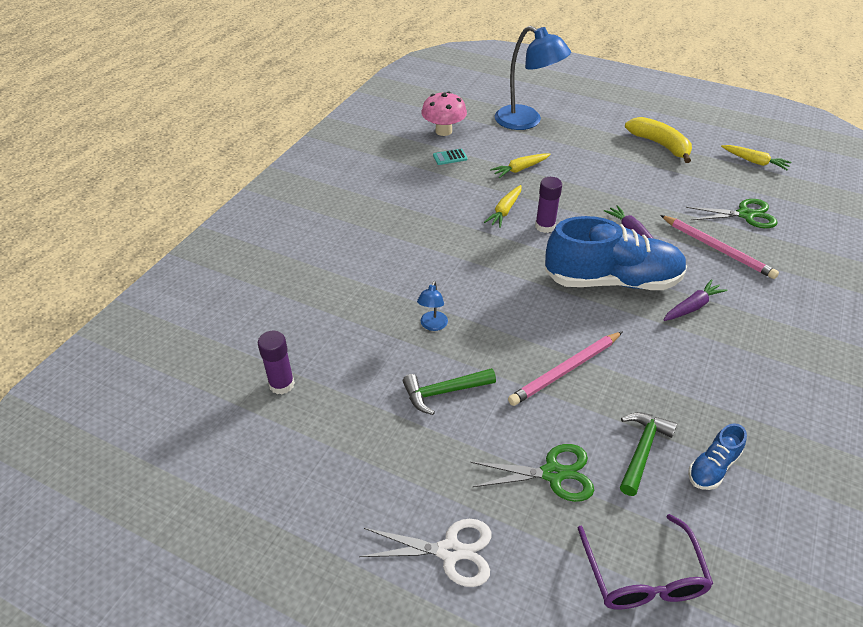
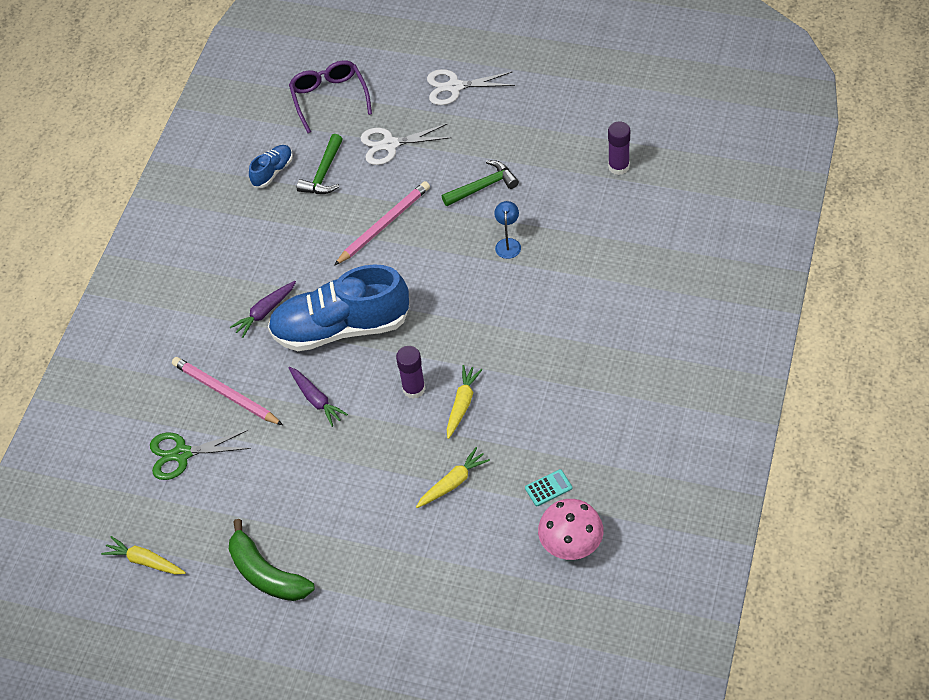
camera: 175 degrees right, 10 degrees up
(526, 121) = (456, 593): blue lamp -> none
(553, 473) = (390, 145): green scissors -> white scissors
(660, 145) = (266, 574): yellow banana -> green banana

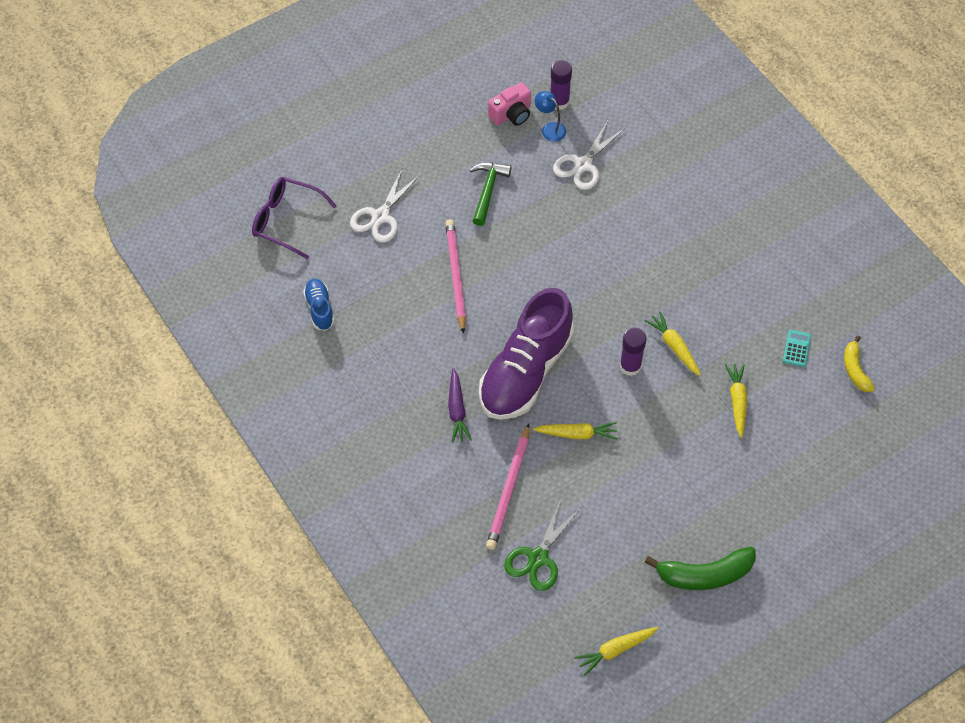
camera: 55 degrees left, 5 degrees up
(225, 393) = (509, 489): pink pencil -> pink pencil turned 60 degrees counterclockwise
(316, 400) = (577, 434): purple carrot -> yellow carrot
(324, 173) = (360, 278): green hammer -> none
(341, 328) = (525, 372): blue shoe -> purple shoe
(454, 87) = (370, 137): white scissors -> white scissors (583, 165)
(508, 244) = (558, 215): blue lamp -> blue lamp (549, 129)
(571, 544) = (855, 369): pink mushroom -> yellow banana
(572, 148) = (511, 114): none -> pink camera

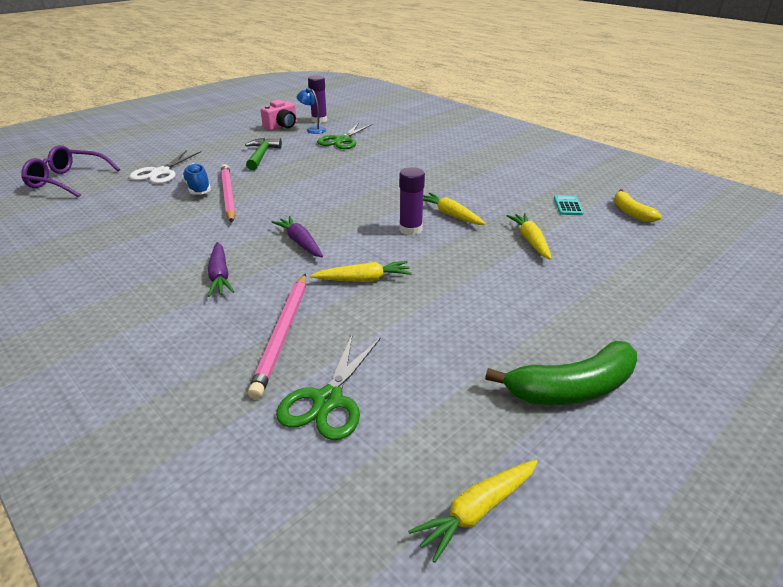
camera: 10 degrees left, 25 degrees down
(319, 309) = (79, 224): blue shoe -> blue shoe (198, 188)
(525, 372) = (300, 242): purple shoe -> purple carrot
(583, 165) = (342, 140): white scissors -> green scissors

